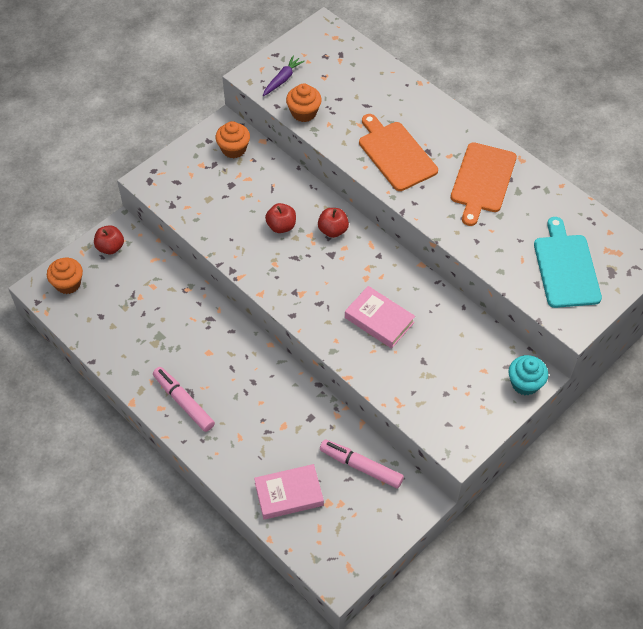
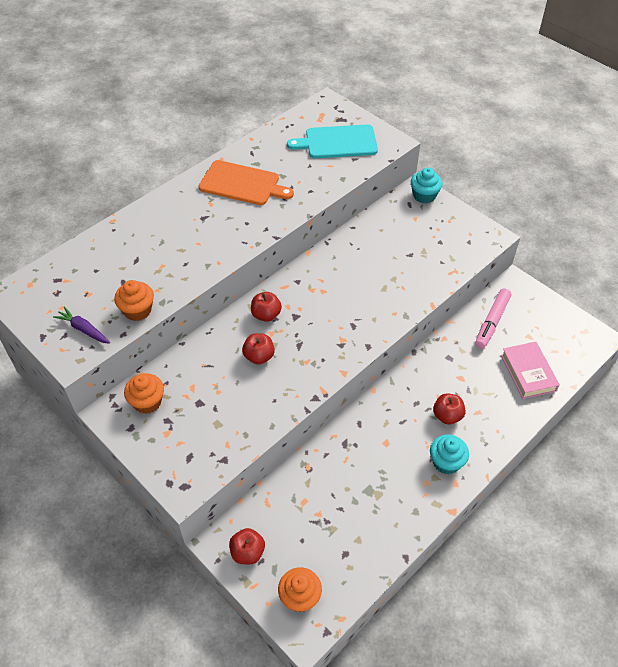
camera: 90 degrees left, 5 degrees down
(183, 402) = (446, 462): pink marker -> turquoise cupcake
(236, 408) = (447, 416): none -> red apple
(379, 320) = (370, 282): pink book -> none
(395, 154) = (204, 240): orange cutting board -> none

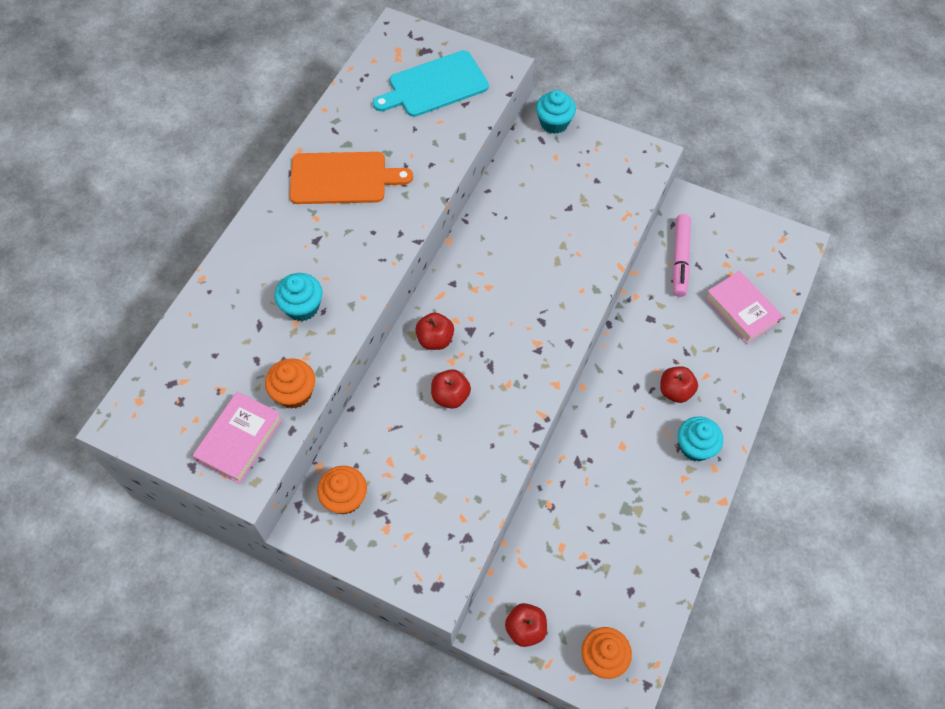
camera: 20 degrees left, 10 degrees up
(84, 329) = (239, 440): purple carrot -> pink book
(172, 257) = (302, 307): none -> turquoise cupcake

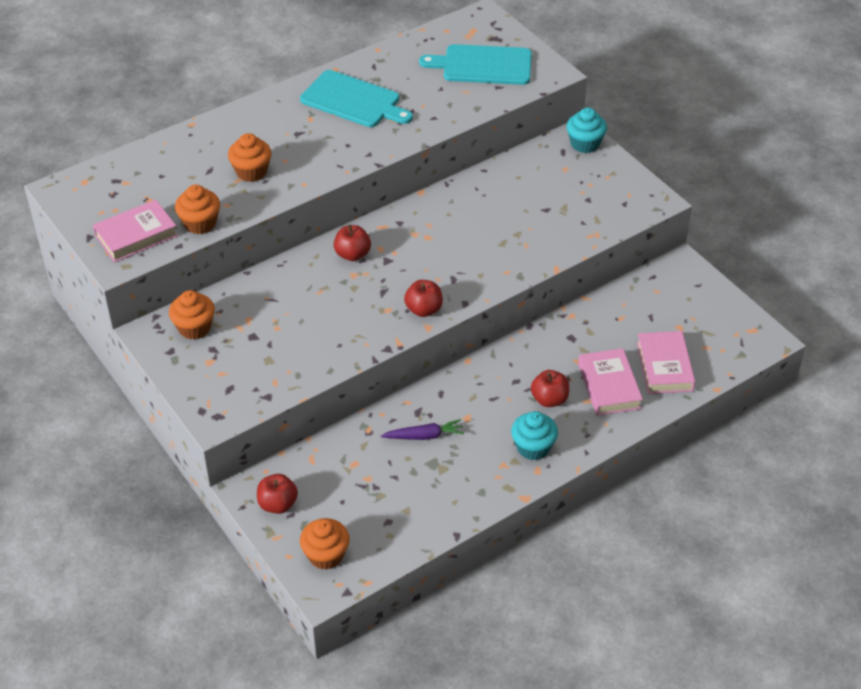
camera: 30 degrees right, 15 degrees down
(302, 307) = (251, 172): turquoise cupcake -> orange cupcake
(343, 178) = (353, 100): orange cutting board -> turquoise cutting board
(450, 396) = (333, 297): red apple -> red apple (424, 310)
(600, 485) = (424, 436): none -> purple carrot
(680, 259) = (637, 305): pink marker -> none
(712, 352) = (609, 386): none -> pink book

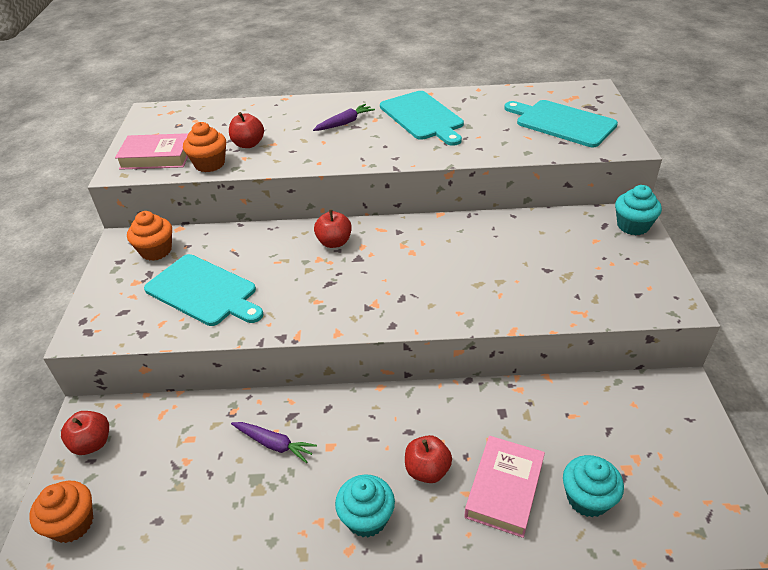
camera: 35 degrees right, 5 degrees down
(251, 172) = (289, 141): orange cupcake -> none
(282, 342) = (204, 291): none -> turquoise cutting board
(284, 133) = (344, 123): none -> purple carrot
(424, 310) = (348, 315): red apple -> red apple (248, 144)
(664, 367) = (587, 498): pink book -> turquoise cupcake

